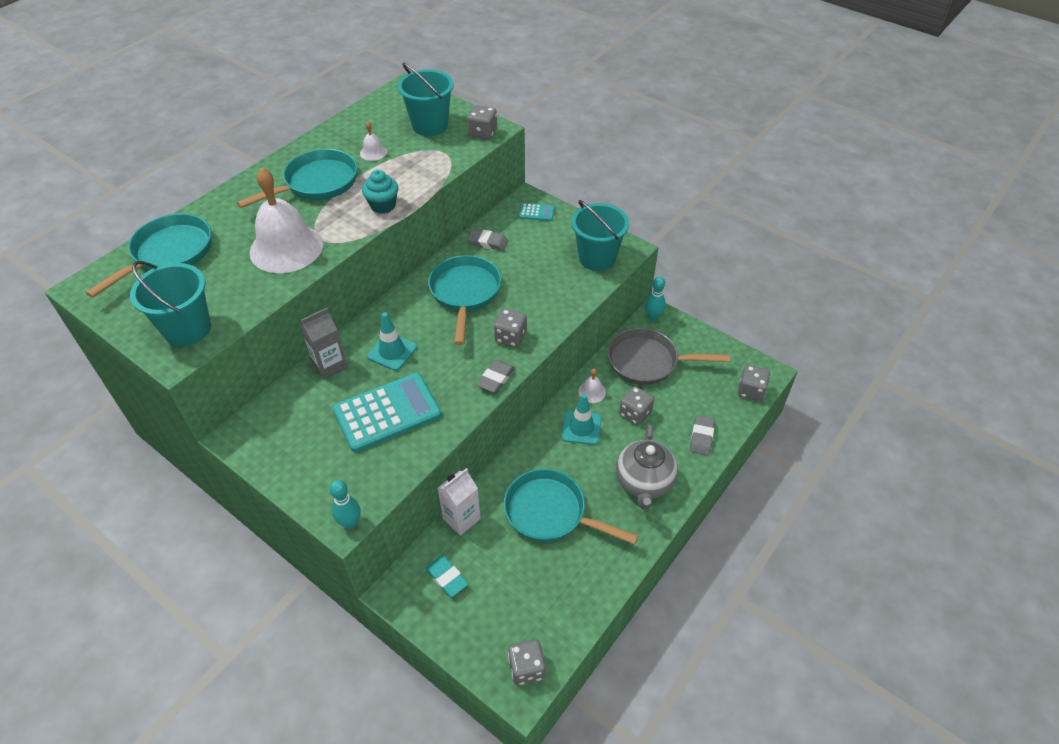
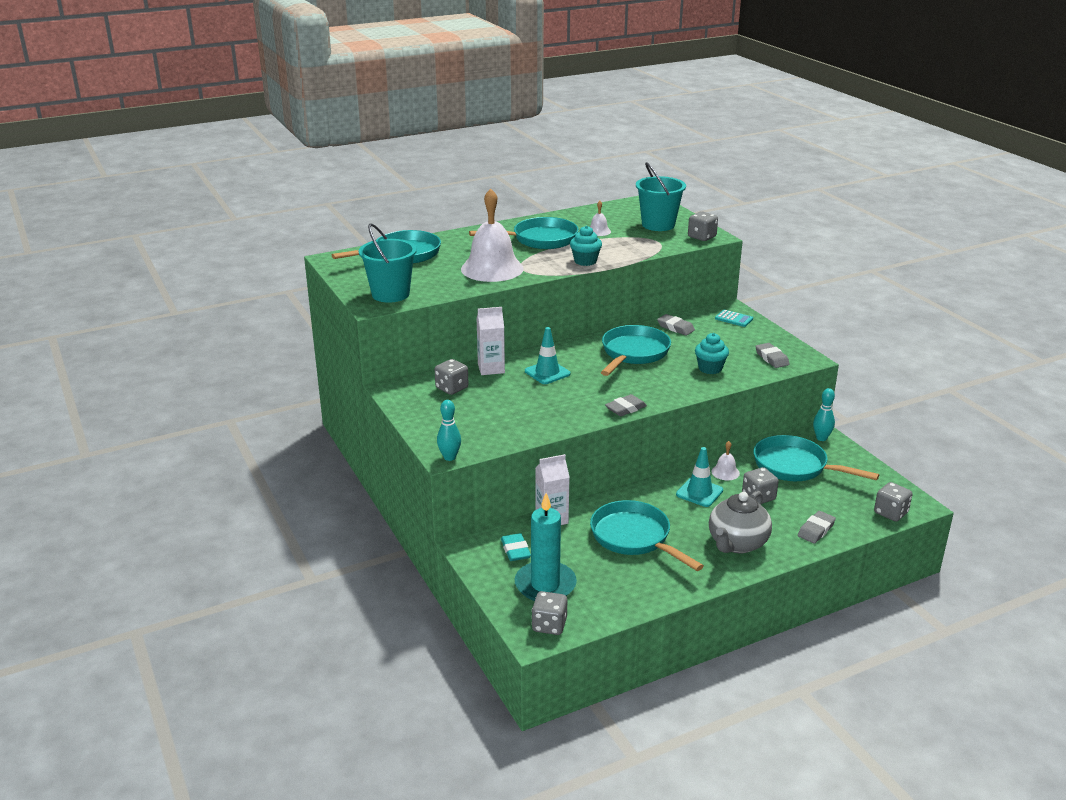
camera: 25 degrees right, 20 degrees down
(330, 365) = (491, 368): grey carton -> white carton
(387, 412) = (520, 405): turquoise calculator -> none
(497, 613) = (545, 585): none -> turquoise candle
(510, 337) = (656, 388): grey dice -> grey dice (452, 388)
(548, 291) = (710, 368): none -> turquoise cupcake
(597, 258) = (772, 358): turquoise bucket -> grey eraser
(647, 362) = (795, 466): grey pan -> turquoise pan

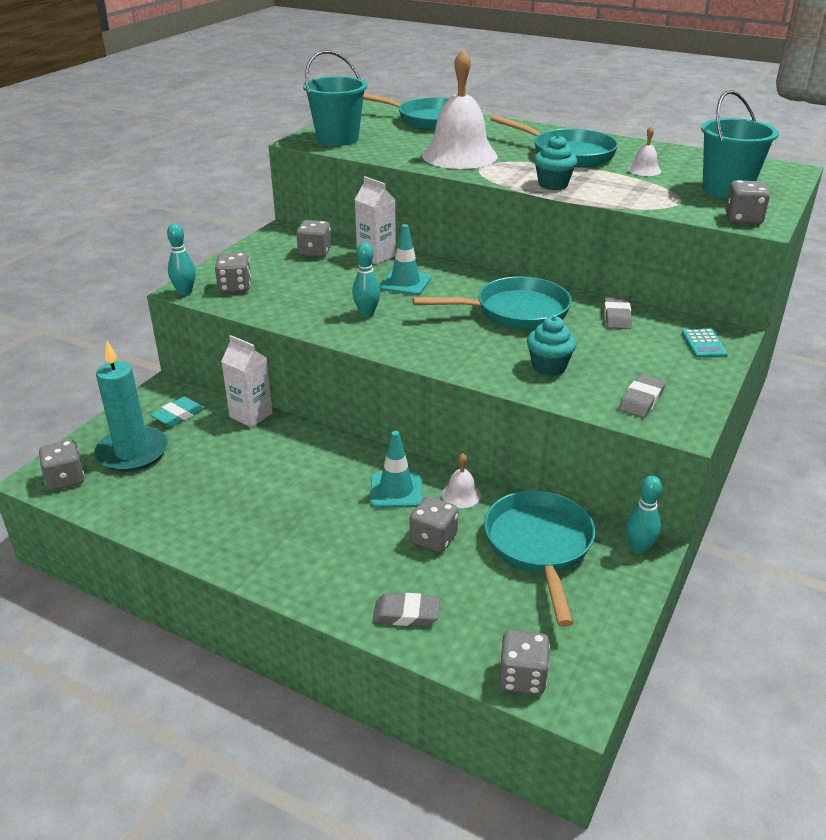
camera: 55 degrees right, 5 degrees up
(468, 435) = (235, 287): none -> grey dice
(574, 400) = (367, 313): none -> turquoise bowling pin
(625, 408) = (383, 345): grey eraser -> none
(634, 537) = (261, 477): turquoise pan -> none
(737, 544) = (314, 555): grey teapot -> none

